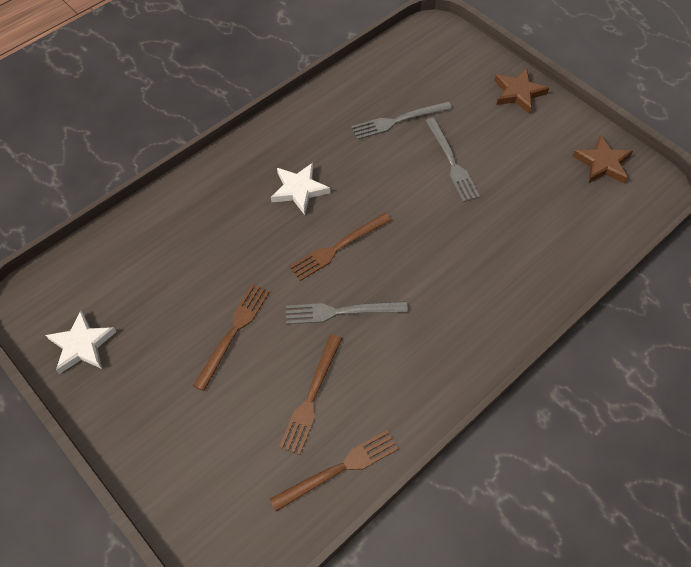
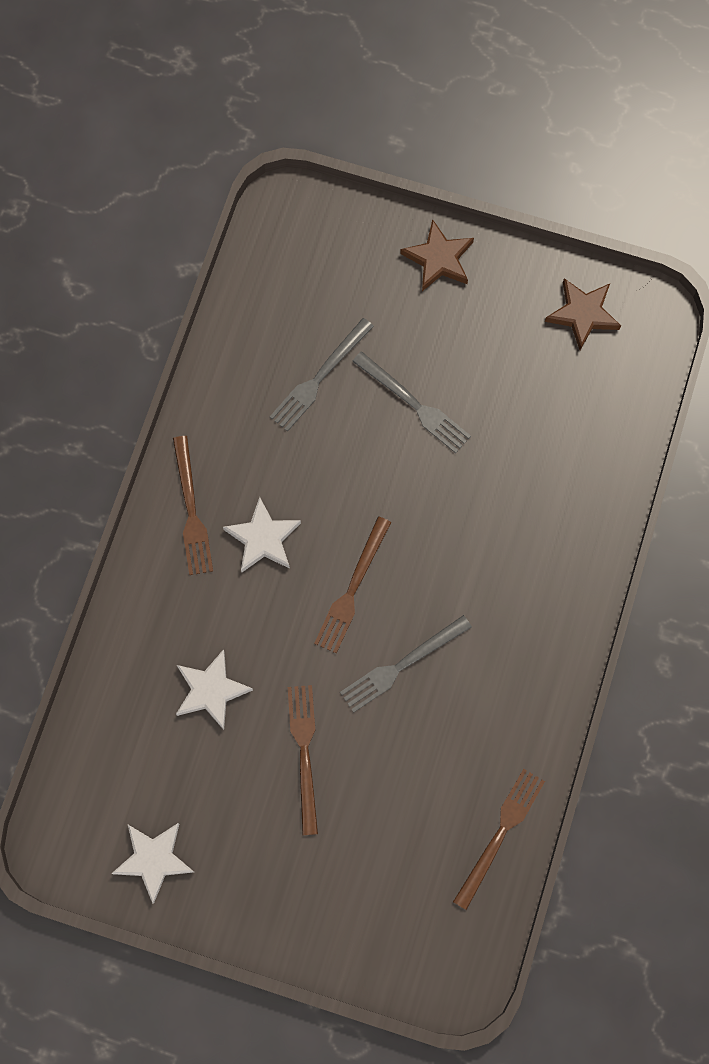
camera: 30 degrees left, 15 degrees up
(200, 260) = (211, 690): none -> white star
(311, 397) = (429, 777): brown fork -> brown fork (191, 510)

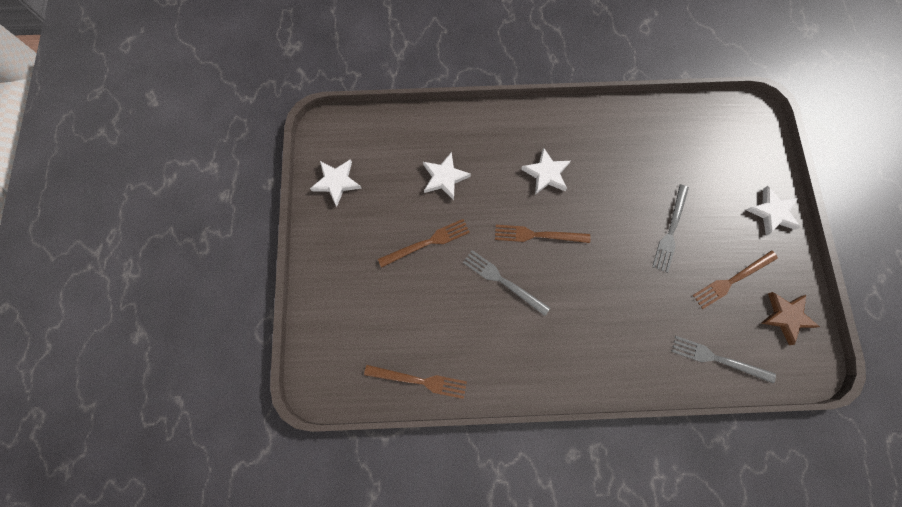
camera: 70 degrees right, 0 degrees up
(191, 510) = (545, 129): brown fork -> brown fork (732, 280)
(319, 377) = (659, 170): grey fork -> grey fork (718, 359)
(439, 259) = (772, 212): brown star -> white star

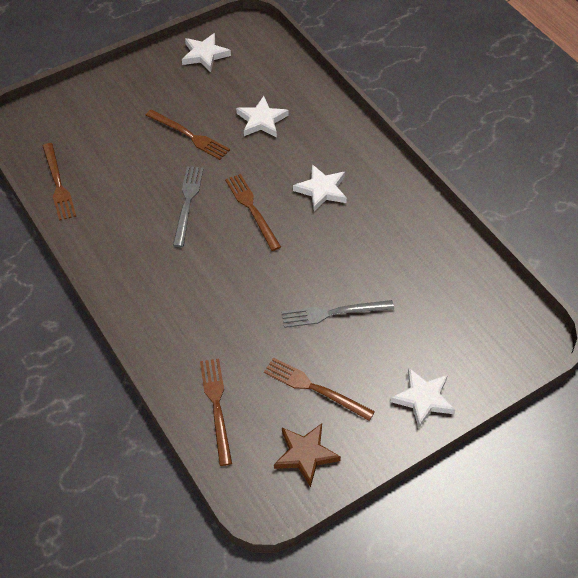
camera: 60 degrees right, 20 degrees down
(718, 359) = (216, 406): grey fork -> brown fork

